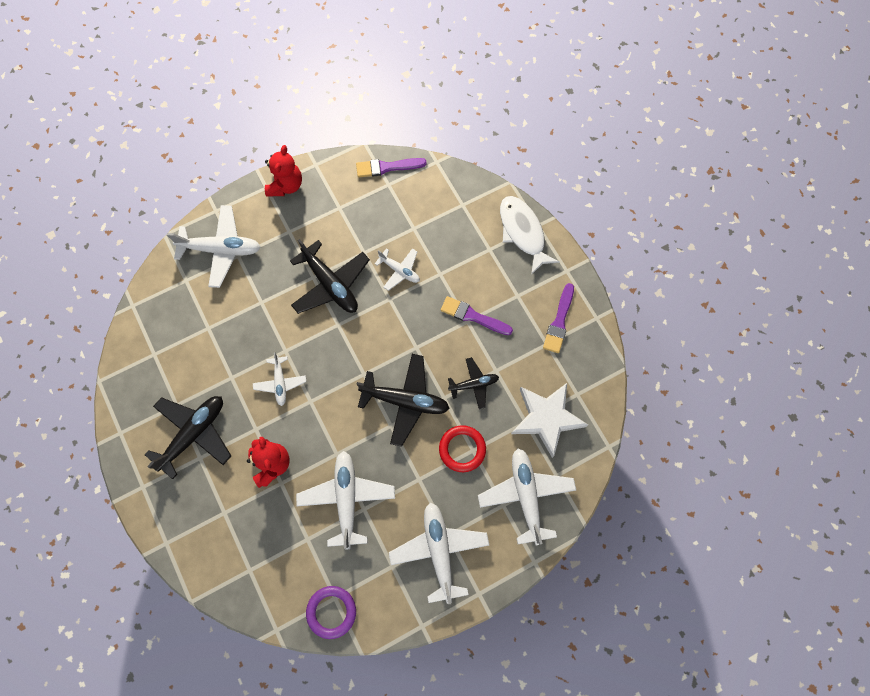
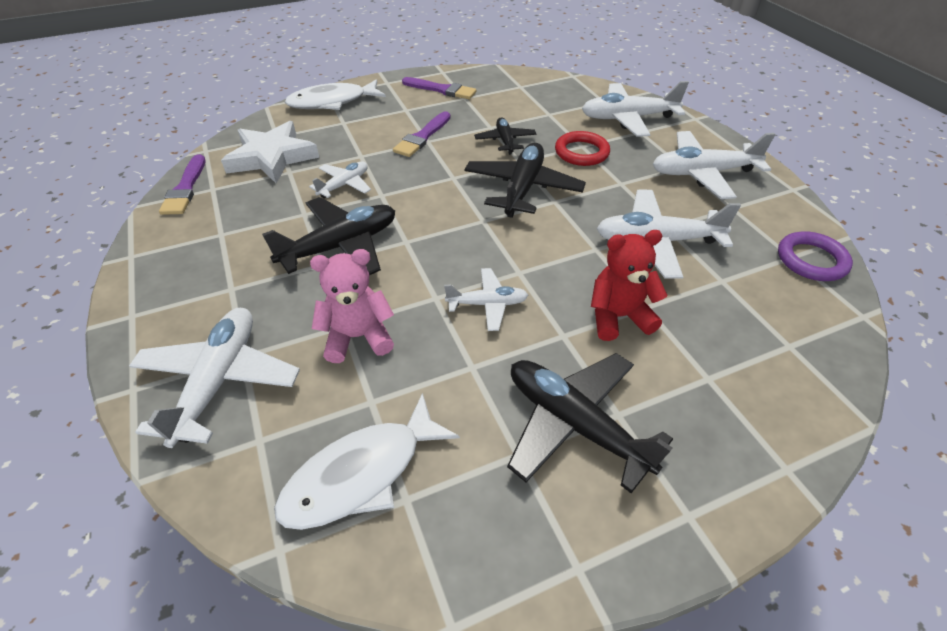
camera: 85 degrees left, 25 degrees down
(167, 332) = (361, 474): none -> white fish
(252, 312) = (358, 337): none -> pink teddy bear
(286, 185) = (144, 290): red teddy bear -> none
(546, 418) = (545, 103): white star -> white star (272, 157)

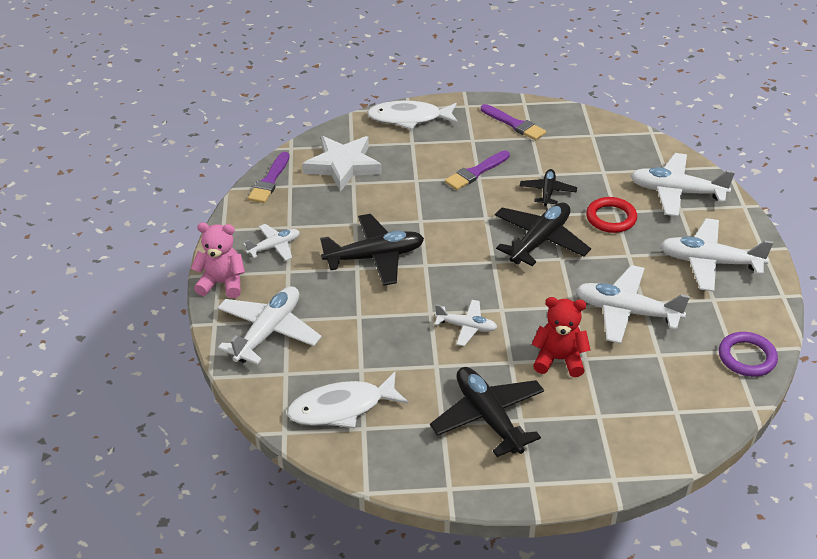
camera: 20 degrees right, 5 degrees down
(344, 185) = (394, 205): white plane -> white plane (274, 247)
(358, 337) = (366, 327): pink teddy bear -> pink teddy bear (222, 283)

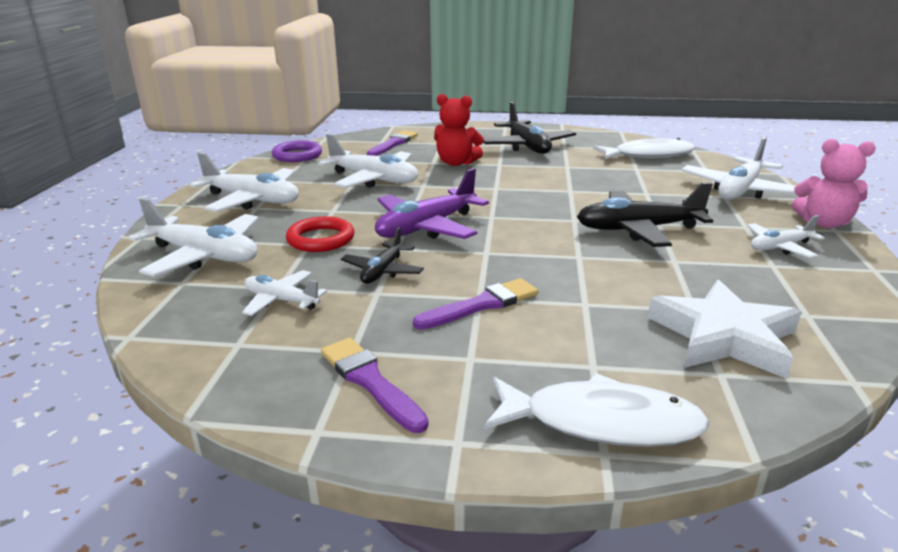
camera: 170 degrees left, 15 degrees down
(270, 181) = (851, 325): purple brush -> purple brush (393, 144)
(466, 327) = (535, 181): white plane -> white plane (281, 300)
(540, 241) = (426, 227): black plane -> purple plane

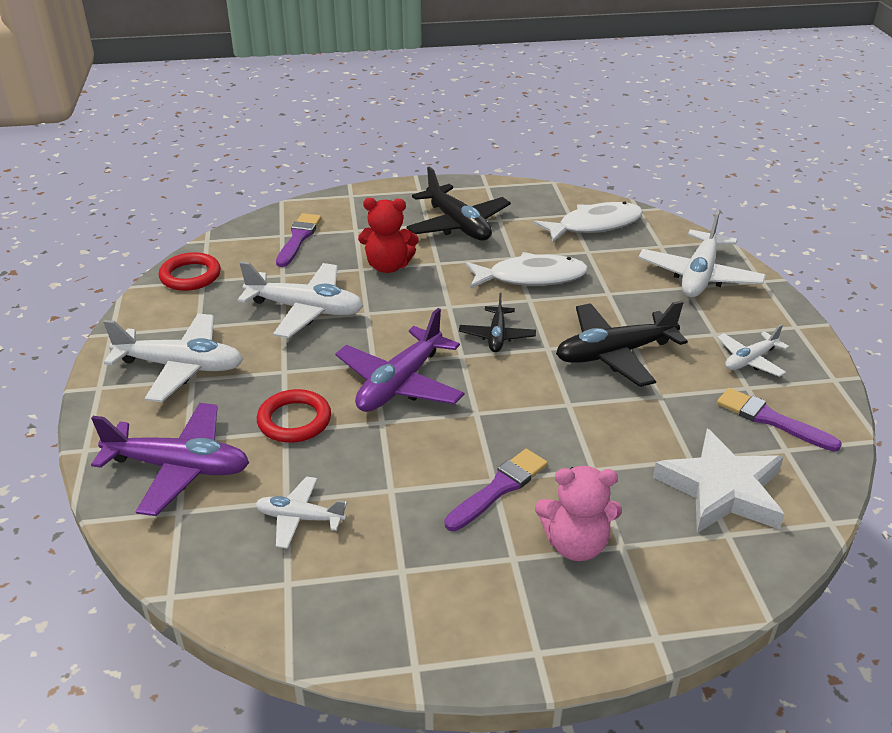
camera: 15 degrees left, 10 degrees up
(204, 256) = (179, 467): white plane -> purple plane
(297, 155) = (190, 276): purple ring -> red ring
(370, 381) = (435, 603): purple brush -> purple brush (771, 420)
(382, 271) = (383, 458): black plane -> black plane (497, 336)
(601, 422) = (645, 607): white fish -> white fish (531, 277)
(824, 223) = (784, 317): pink teddy bear -> pink teddy bear (575, 544)

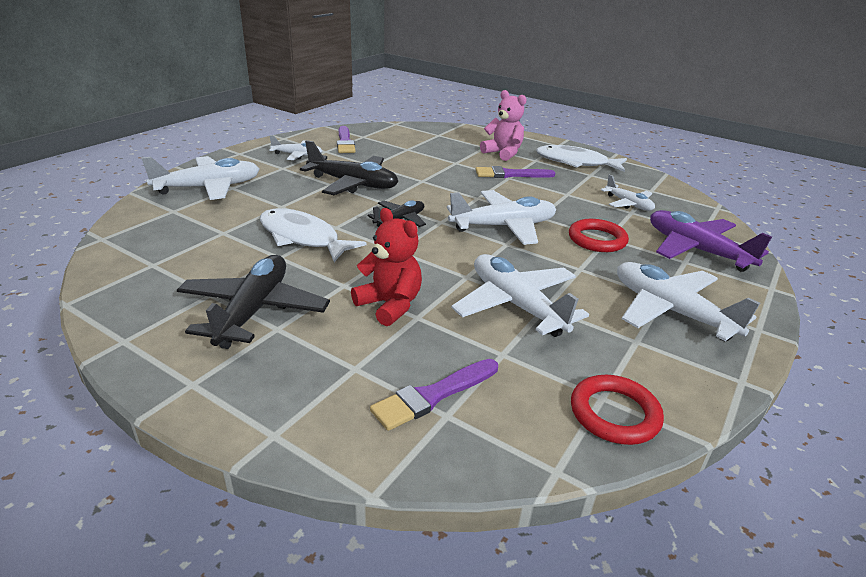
camera: 140 degrees left, 5 degrees down
(400, 383) = (503, 226): purple plane -> white plane
(594, 225) = (164, 245): white fish -> white fish (576, 163)
(722, 489) = (415, 140): white star -> none

